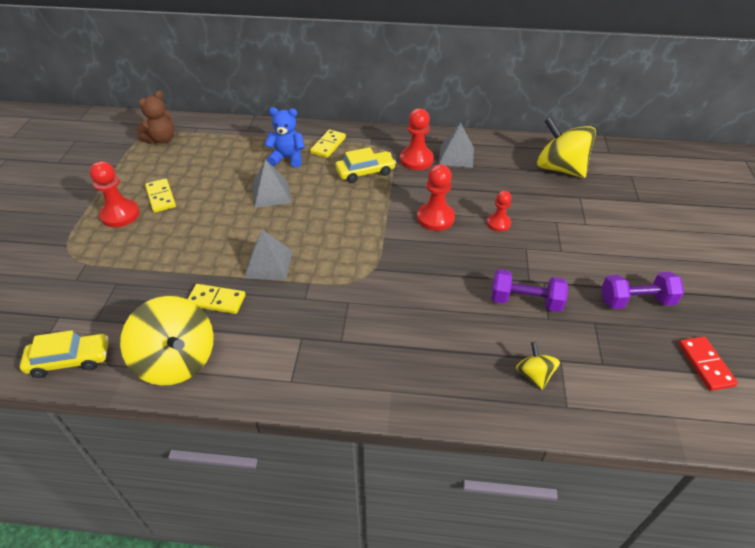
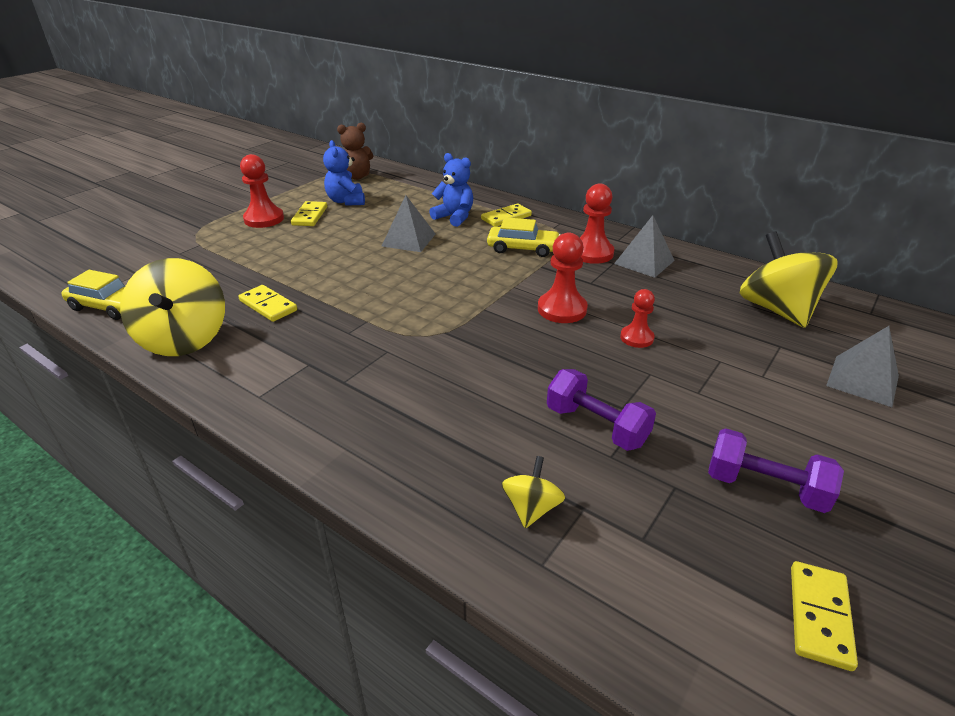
camera: 30 degrees right, 10 degrees down
(179, 170) = (346, 201): none -> blue teddy bear
(268, 264) = (345, 293): grey pyramid -> grey pyramid (862, 380)
(705, 364) = (820, 616): red domino -> yellow domino

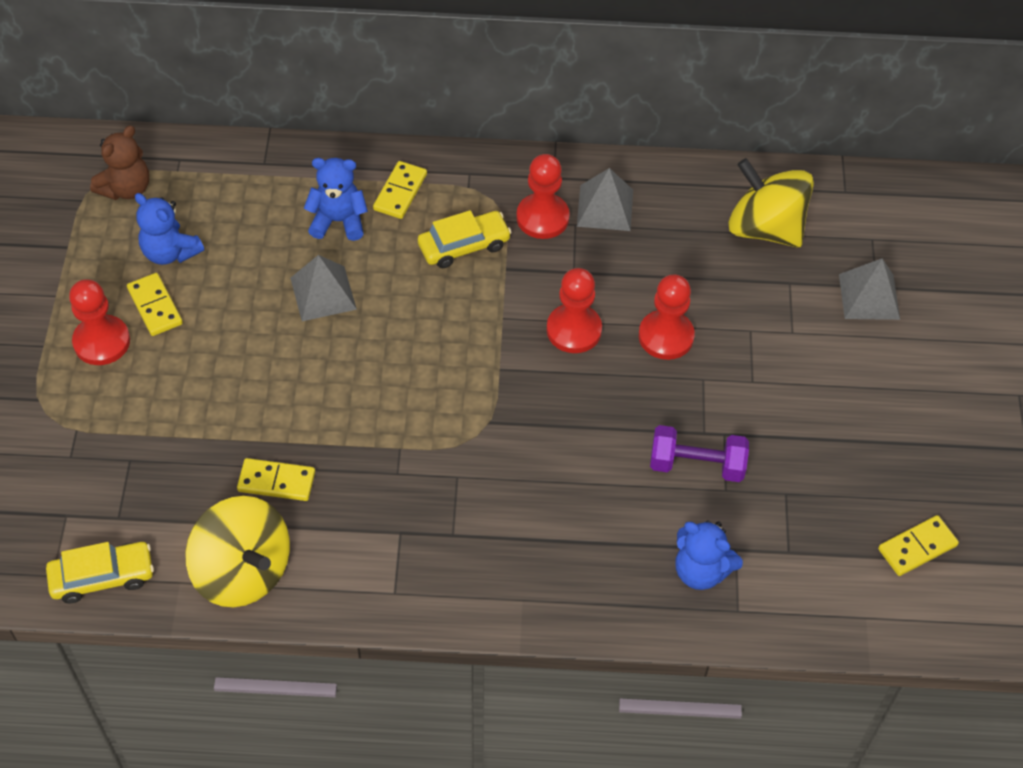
camera: 35 degrees left, 20 degrees up
(531, 508) = (701, 571): yellow spinning top -> blue teddy bear
(636, 338) = (666, 336): red pawn -> red pawn, size x1.59
(765, 487) = (844, 458): purple dumbbell -> none
(820, 616) = (917, 547): yellow domino -> yellow domino turned 75 degrees clockwise

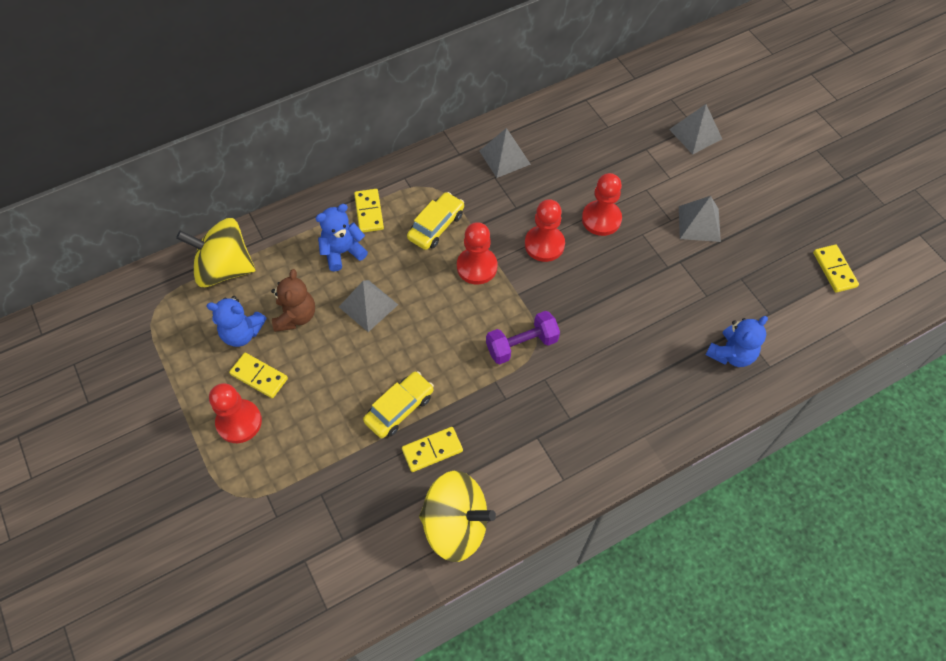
camera: 30 degrees left, 5 degrees up
(102, 577) = (363, 588): yellow car -> yellow car (399, 408)
(126, 188) = (177, 305): brown teddy bear -> brown teddy bear (296, 316)
(542, 218) = (471, 183): red pawn -> red pawn (477, 267)
(696, 465) = (679, 289): purple dumbbell -> purple dumbbell (521, 345)
(701, 571) = (731, 354): blue teddy bear -> blue teddy bear turned 45 degrees counterclockwise
(765, 228) = (607, 122): yellow spinning top -> yellow spinning top (224, 269)
(785, 403) = (699, 223): none -> grey pyramid
(917, 547) = (834, 270): yellow domino -> yellow domino turned 45 degrees counterclockwise

